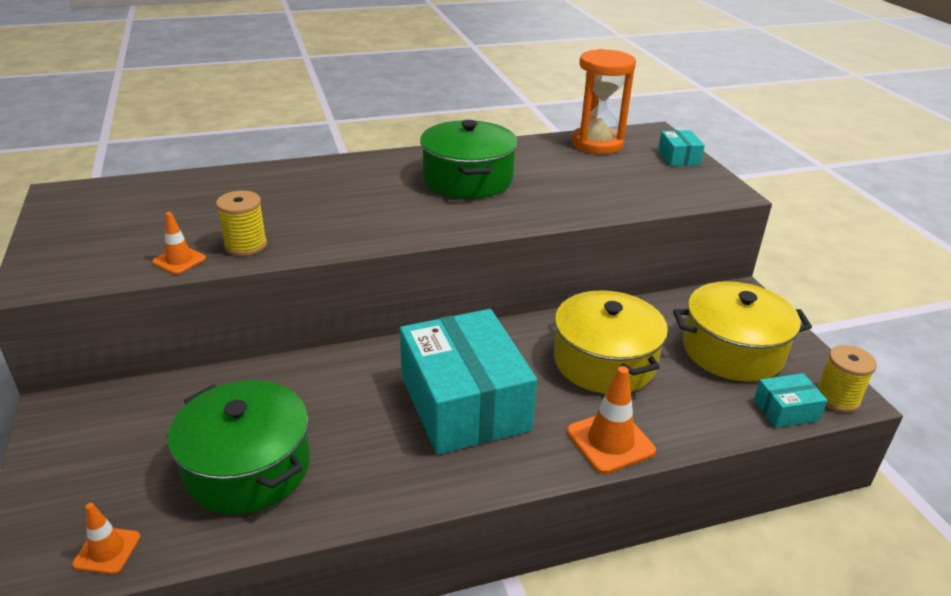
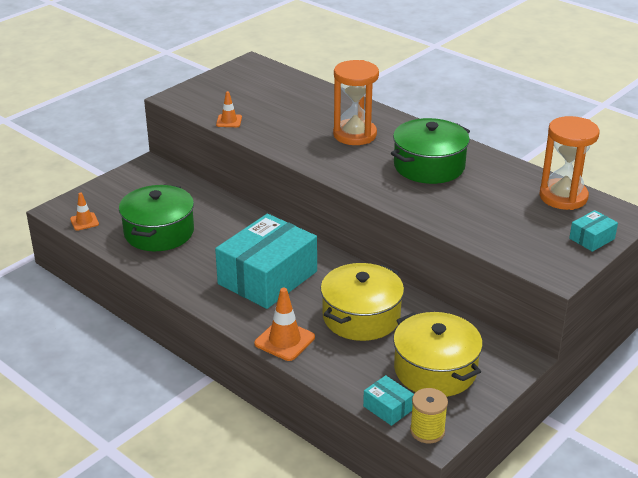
camera: 60 degrees right, 0 degrees up
(245, 245) = (263, 131): yellow spool -> none
(346, 193) = (354, 135): none -> orange hourglass

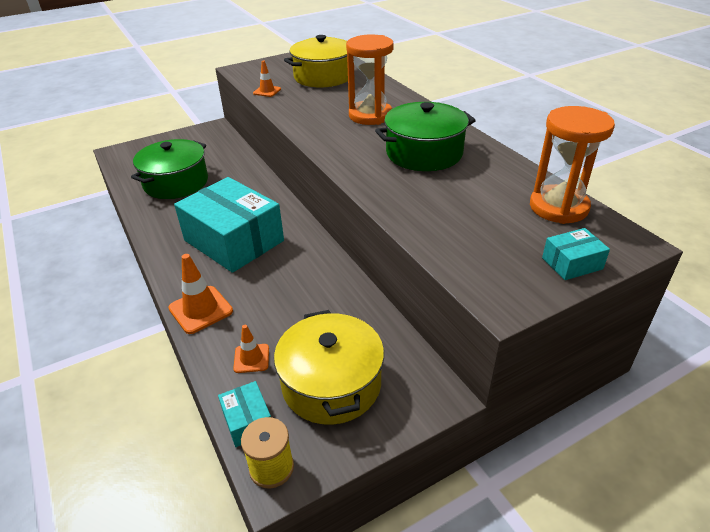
camera: 20 degrees right, 5 degrees up
(84, 221) = (127, 164): orange traffic cone -> orange traffic cone (251, 358)
(267, 277) = (234, 240): turquoise box -> turquoise box turned 75 degrees clockwise
(361, 317) = (293, 300): yellow pot -> yellow pot (323, 77)

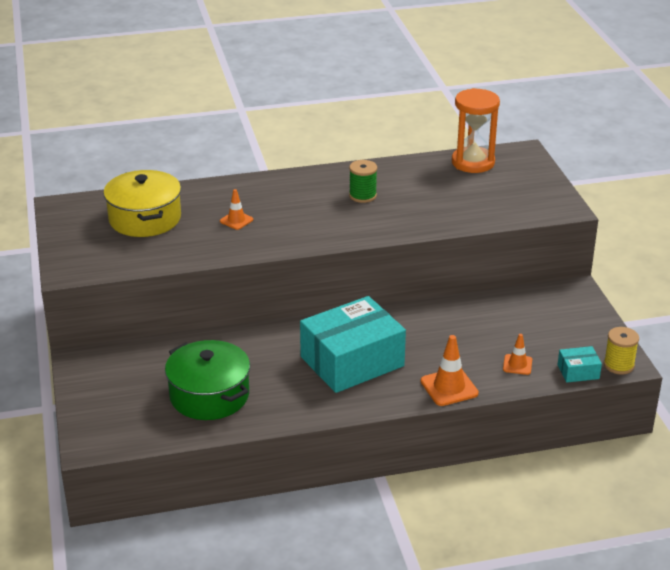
camera: 75 degrees left, 5 degrees down
(267, 91) = (157, 259): orange traffic cone -> orange traffic cone (236, 220)
(331, 384) = (554, 331): yellow pot -> none
(370, 115) = (269, 207): orange hourglass -> none
(424, 153) = (362, 196): green pot -> green spool
(572, 263) = (537, 176): turquoise box -> none

